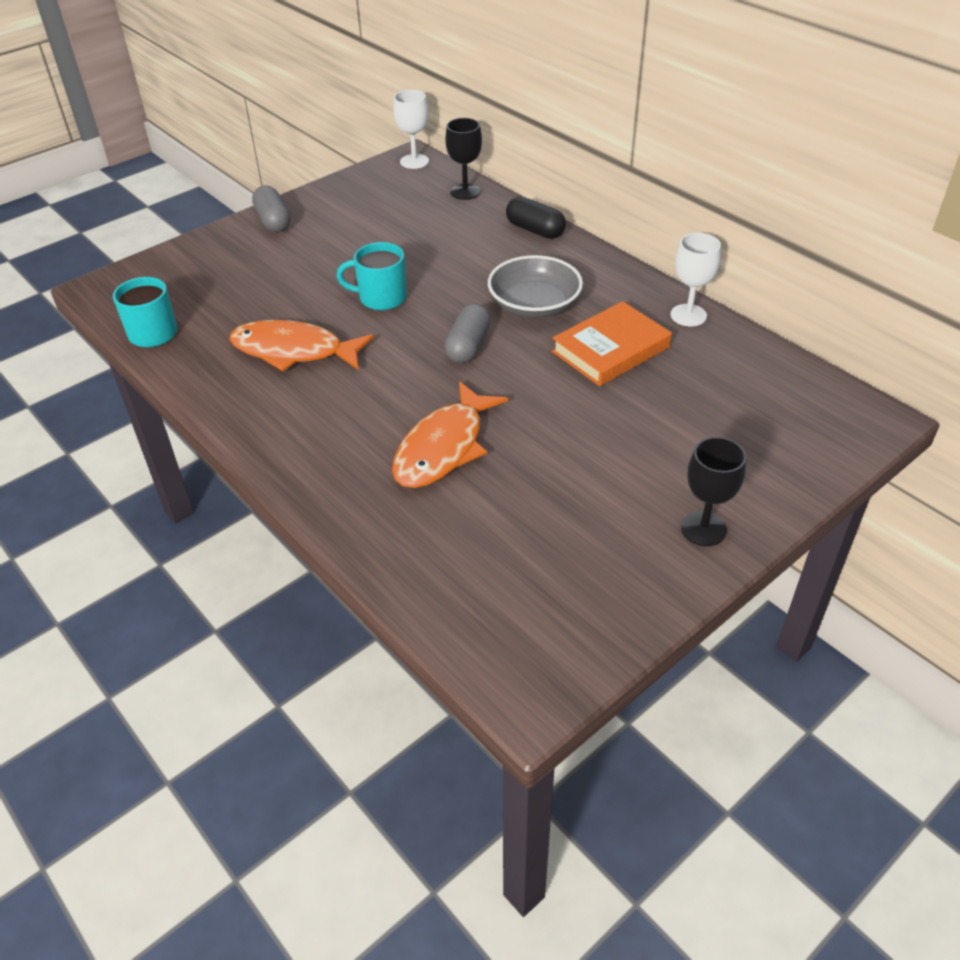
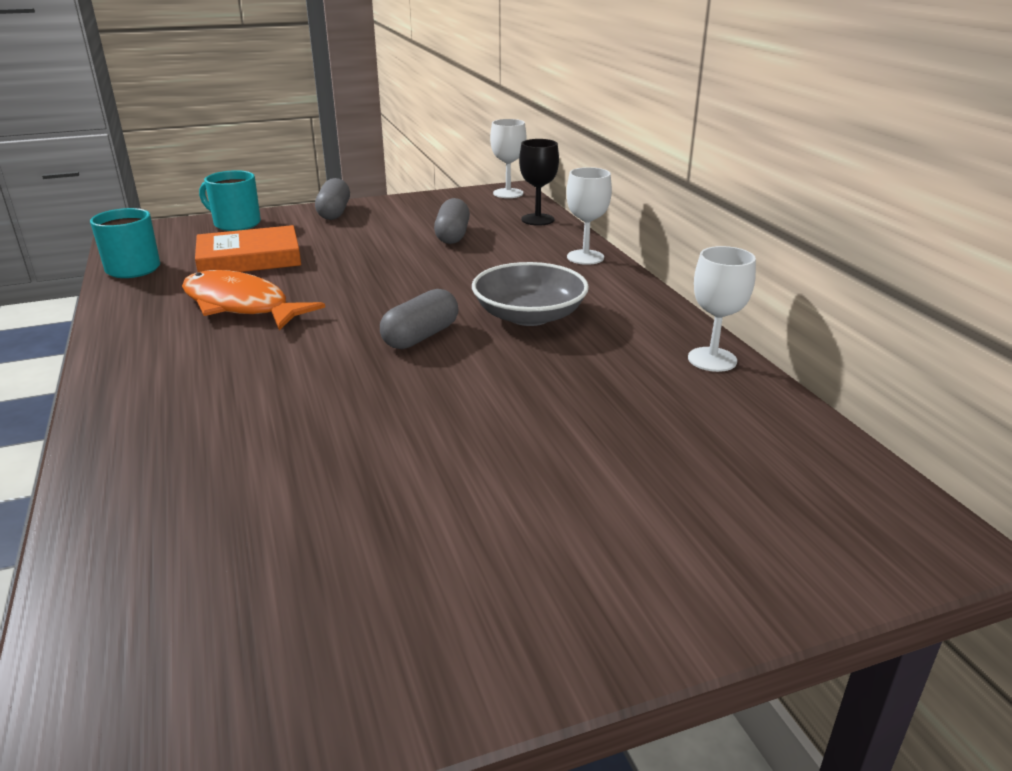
camera: 20 degrees right, 15 degrees down
(381, 298) = (372, 281): turquoise mug -> turquoise mug (236, 223)
(406, 228) = (452, 235): none -> grey capsule
(444, 447) = (297, 424): orange fish -> none
(535, 230) = (585, 257): black capsule -> white goblet
(610, 349) = (586, 372): orange book -> orange book (249, 258)
(703, 529) = (554, 616): black goblet -> none

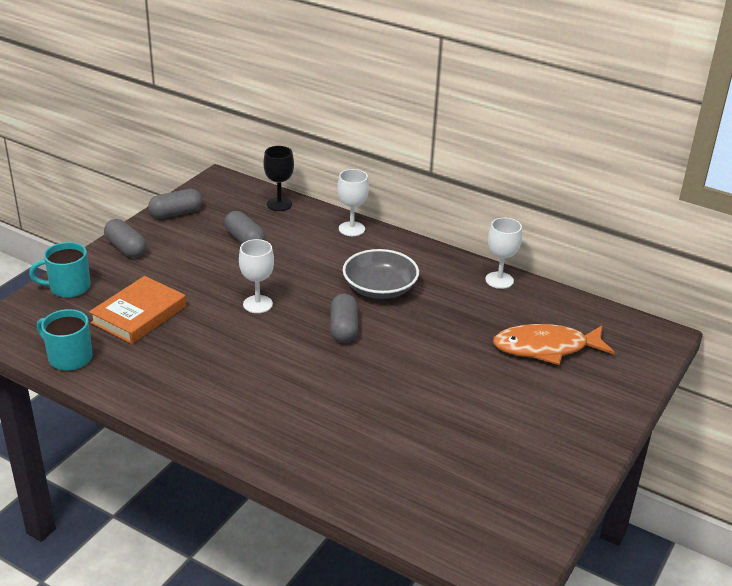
camera: 40 degrees left, 5 degrees up
(241, 305) = (203, 353): orange fish -> orange fish (546, 348)
(424, 202) = (176, 213): none -> grey capsule
(508, 193) = (223, 183): white goblet -> white goblet (257, 304)

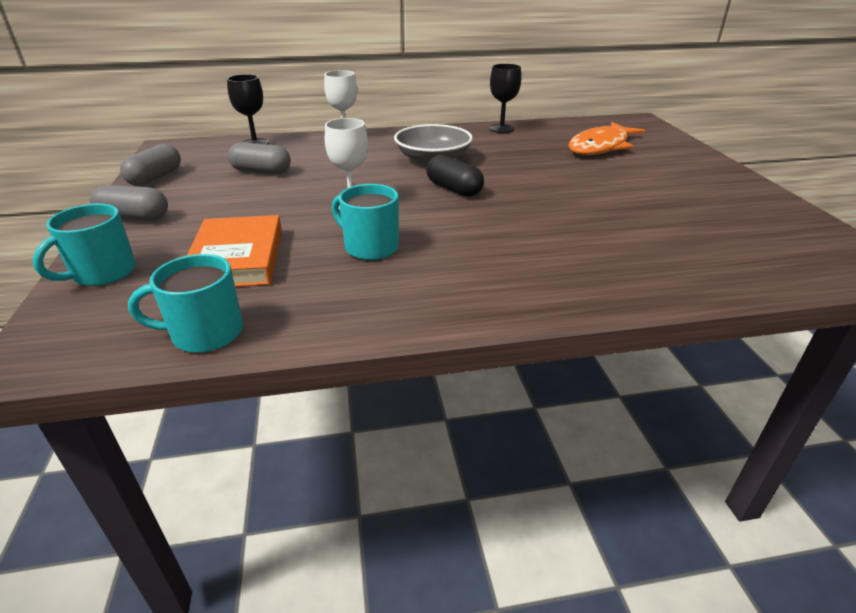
camera: 40 degrees left, 0 degrees up
(216, 348) = (370, 247): none -> turquoise mug
(343, 328) = (454, 189): grey capsule -> black capsule
(499, 280) = (501, 129): white goblet -> black goblet

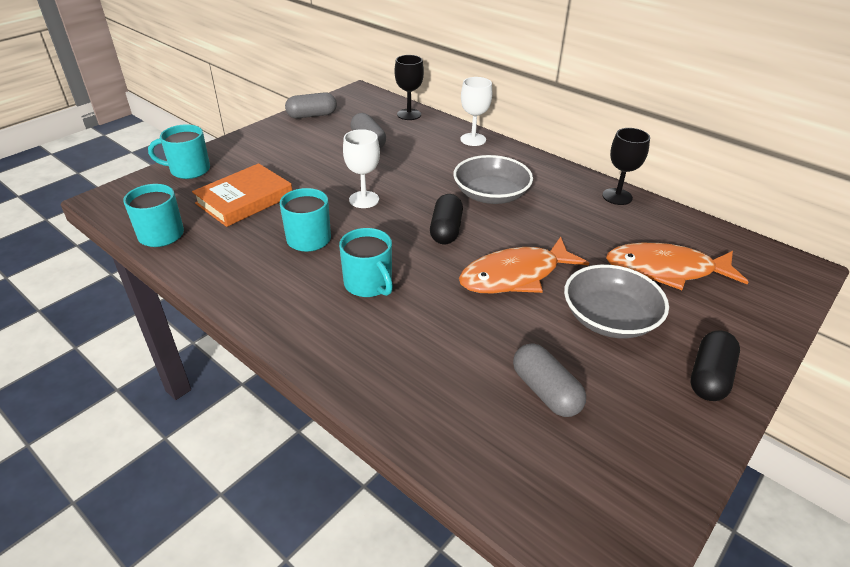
camera: 50 degrees right, 5 degrees up
(134, 217) = (255, 141): grey capsule -> grey capsule (545, 391)
(484, 243) = (369, 284): none -> turquoise mug
(549, 187) = (515, 276): none -> orange fish
(633, 178) = (609, 318): none -> grey bowl
(717, 175) = (709, 377): none -> black capsule

